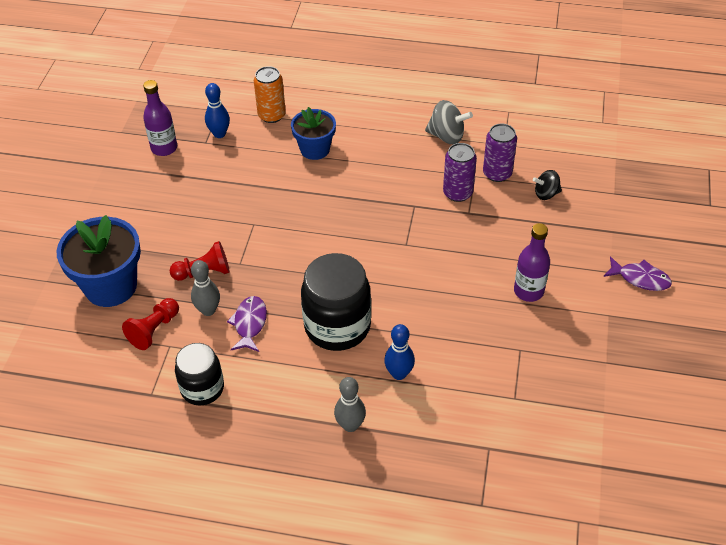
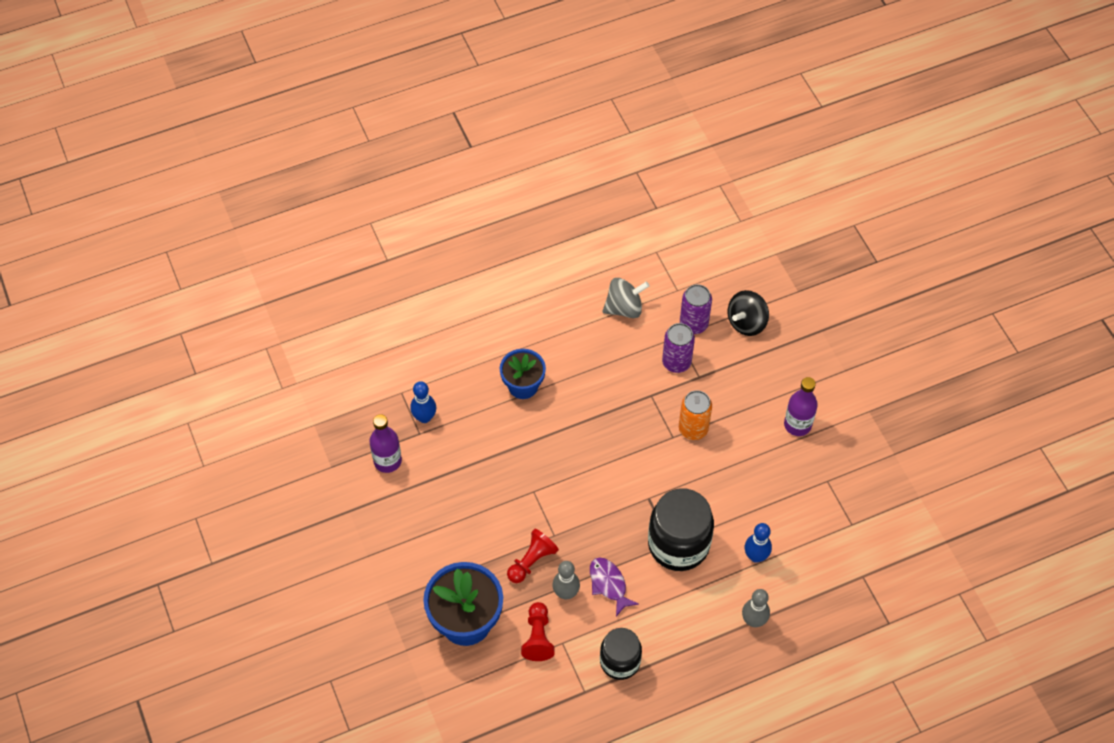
camera: 35 degrees left, 10 degrees up
(271, 115) = (454, 371): orange can -> orange can (693, 429)
(546, 194) = (746, 322): black spinning top -> black spinning top, size x1.52
(640, 278) = (870, 364): purple fish -> none

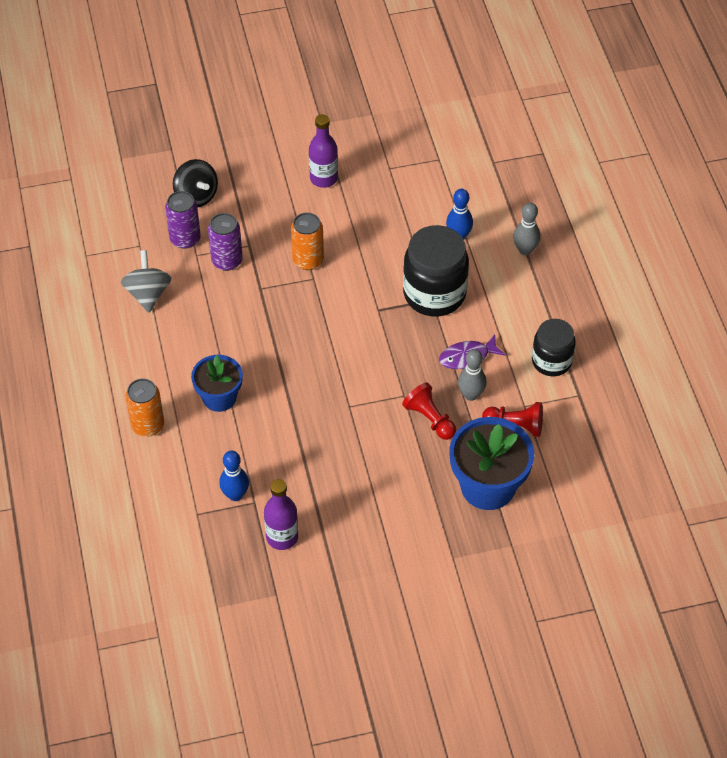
camera: 80 degrees left, 5 degrees down
(484, 337) = (148, 425): none -> orange can

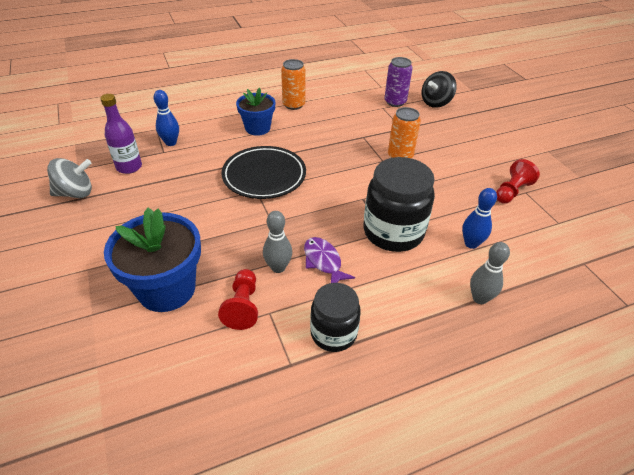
camera: 80 degrees right, 10 degrees down
(148, 294) = (341, 93): grey spinning top -> grey spinning top (76, 193)
(148, 425) = (231, 103): orange can -> orange can (293, 105)
(227, 261) = (383, 120): purple can -> none
(323, 178) = (489, 157): purple bottle -> none
(324, 397) = (264, 176): none -> black plate
(430, 419) = (246, 240): red pawn -> red pawn (511, 191)

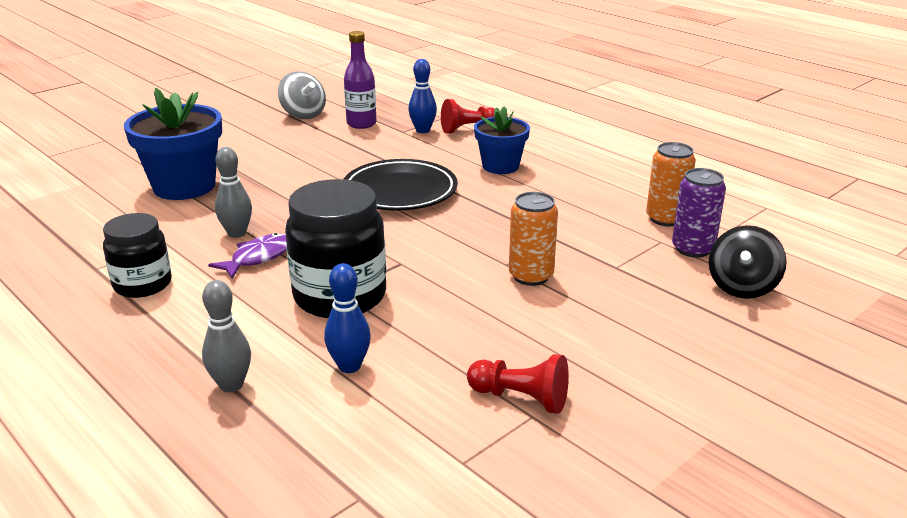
camera: 70 degrees right, 15 degrees down
(243, 306) = (171, 227): red pawn -> red pawn (468, 129)
(293, 105) = (585, 176): orange can -> orange can (665, 219)
(436, 103) = (742, 287): black spinning top -> black spinning top turned 90 degrees counterclockwise

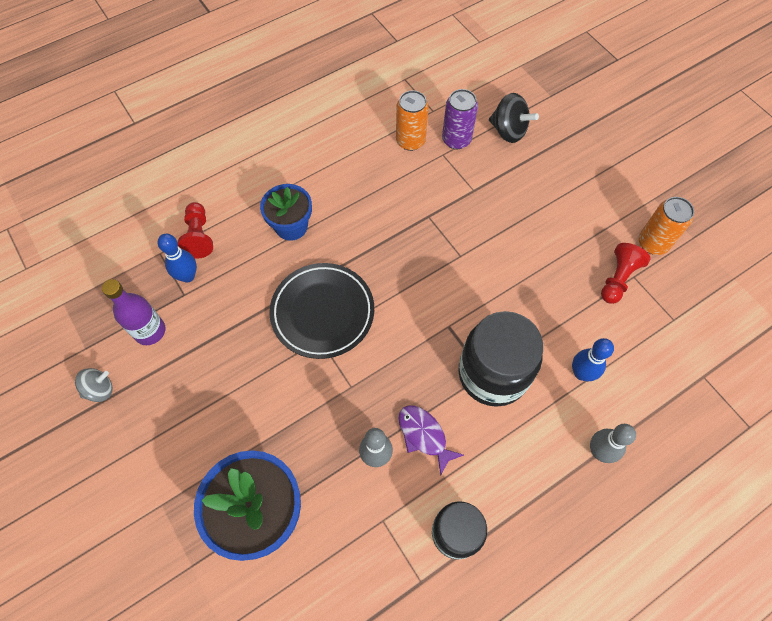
camera: 80 degrees left, 35 degrees up
(303, 115) = (100, 390): grey spinning top -> grey spinning top, size x0.66
(531, 276) = (479, 243): orange can -> orange can (653, 243)

